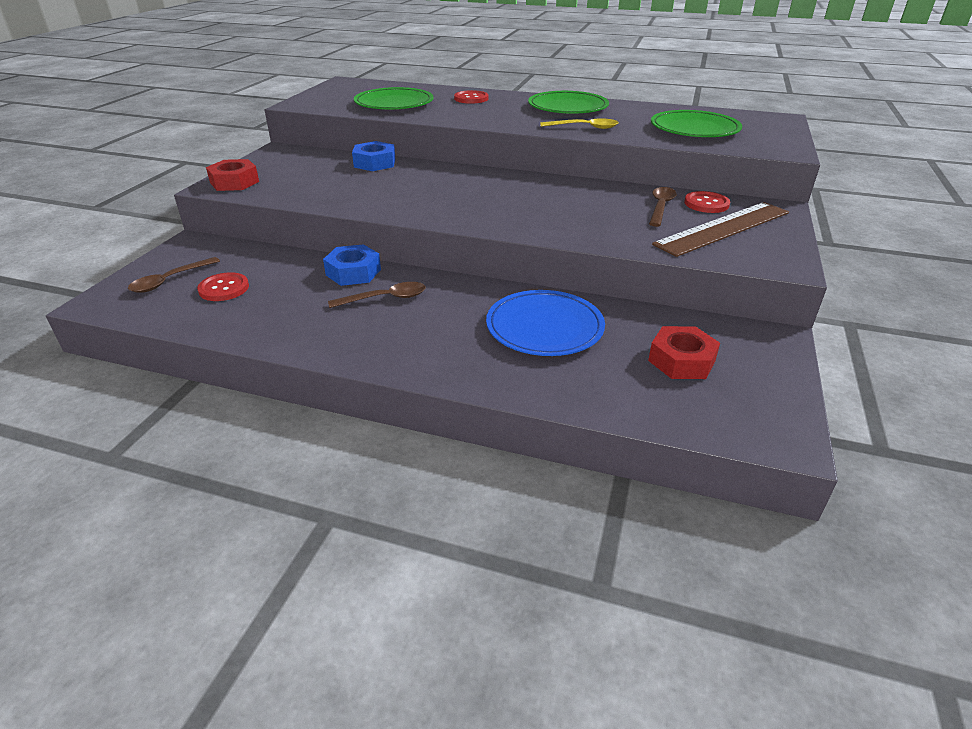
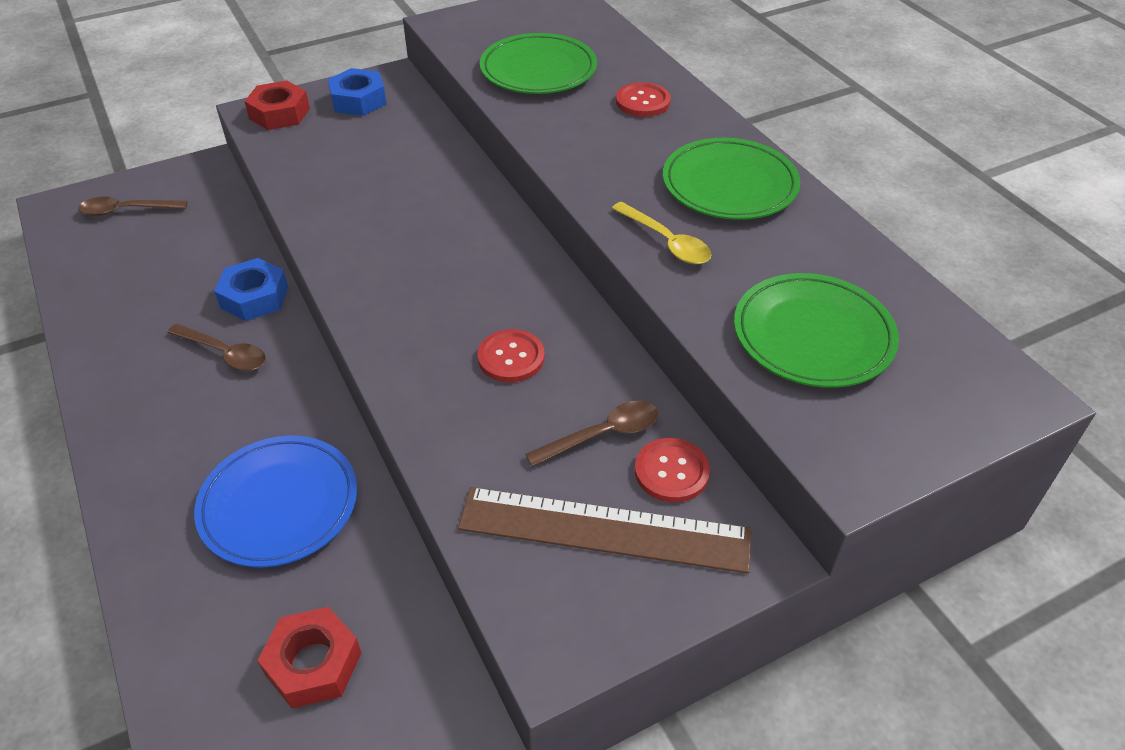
camera: 45 degrees right, 10 degrees up
(224, 288) = (143, 248): red button -> red button (511, 357)
(375, 163) = (439, 152): blue nut -> blue nut (358, 100)

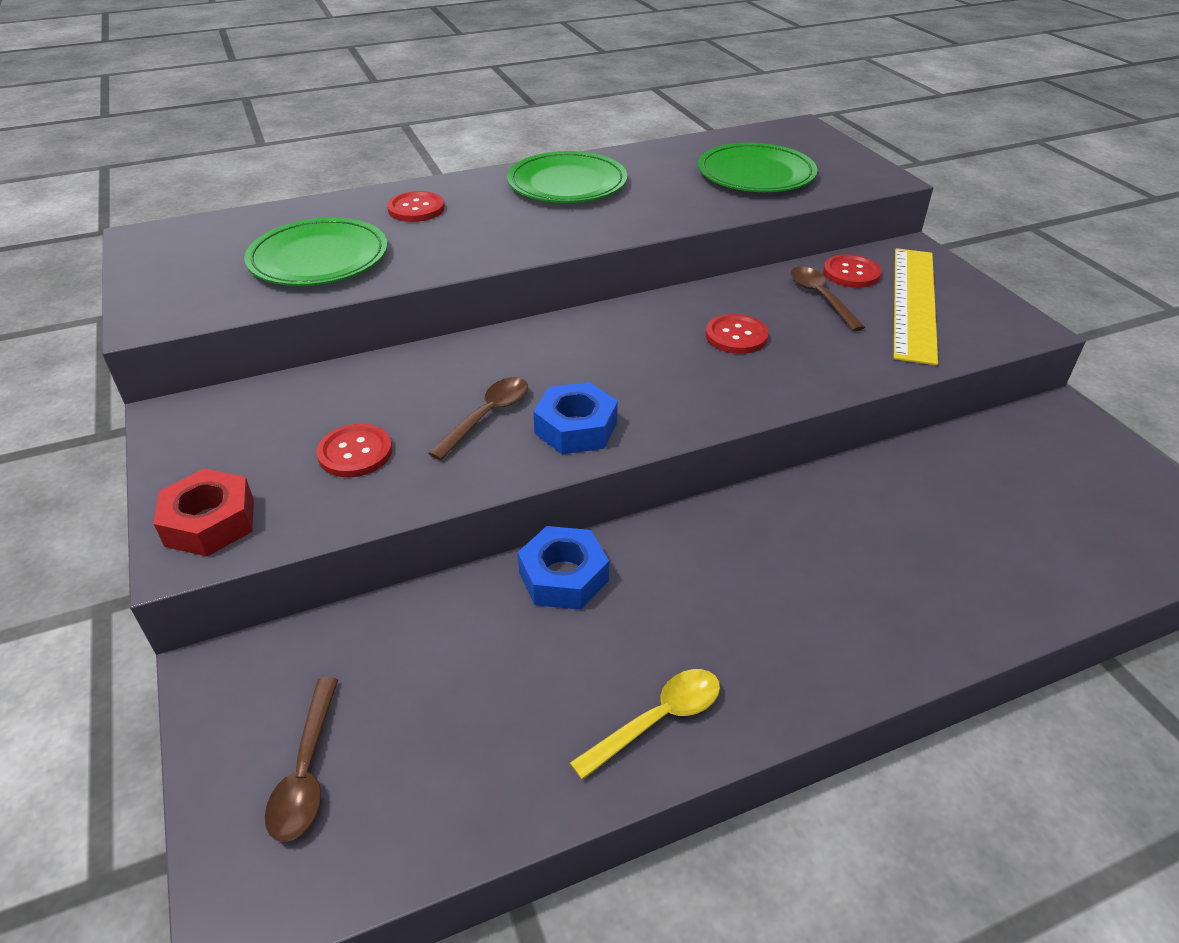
camera: 85 degrees left, 5 degrees down
(225, 353) = (667, 594): brown spoon -> brown spoon (487, 416)
(279, 504) = (885, 526): blue plate -> none
(313, 663) = (1043, 491): red nut -> none
(342, 155) = (355, 452): none -> red button
(358, 100) = (219, 444): blue nut -> blue nut (576, 428)
(604, 530) = (914, 303): brown ruler -> yellow ruler
(666, 242) = (644, 214): yellow spoon -> yellow spoon (657, 720)

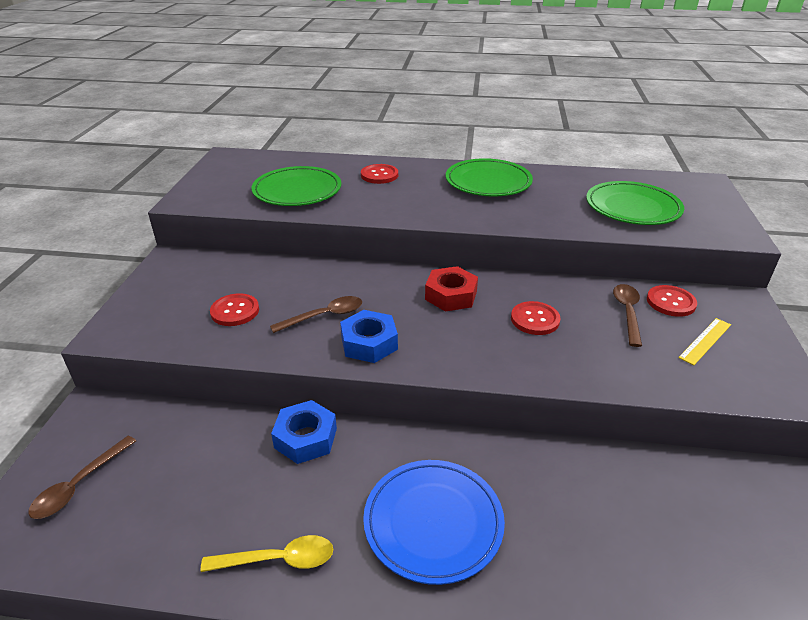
camera: 30 degrees right, 5 degrees down
(210, 522) = (133, 322): red nut -> red nut (451, 295)
(786, 599) = (433, 522): none -> blue plate
(914, 303) = (705, 341): yellow ruler -> yellow ruler, size x0.47

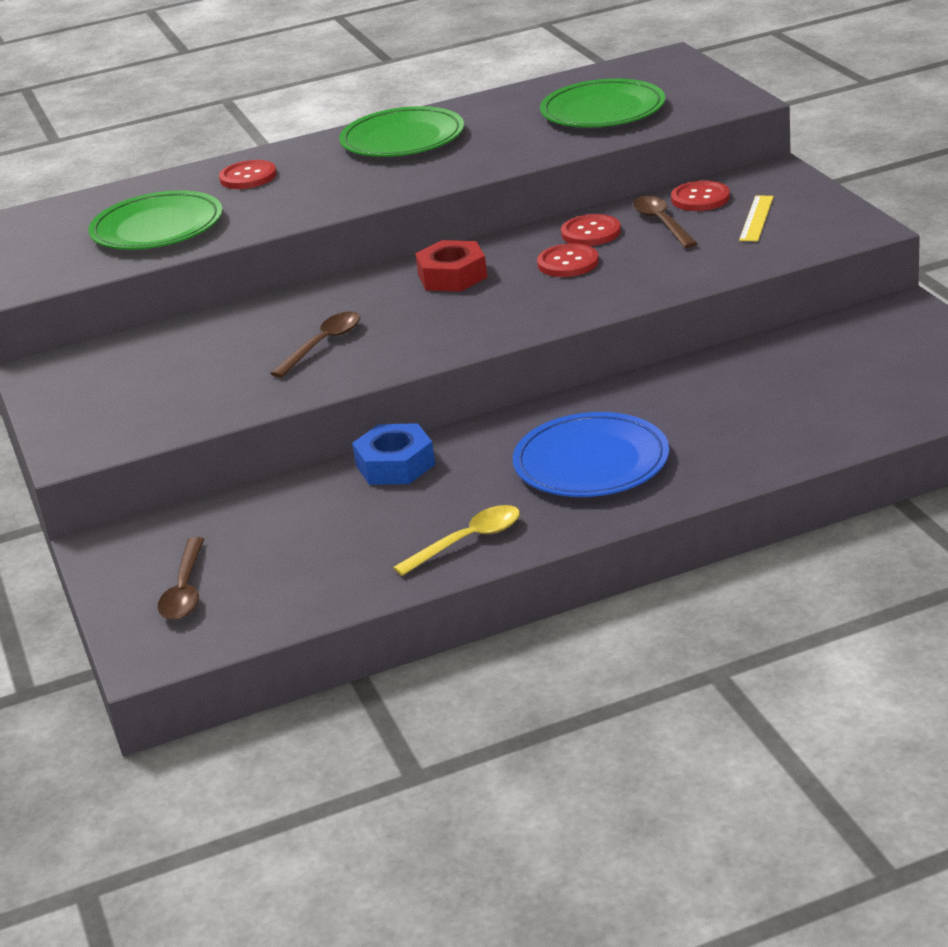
camera: 25 degrees left, 5 degrees down
(235, 311) = (205, 380): red button -> red button (591, 232)
(369, 343) = (404, 345): blue nut -> none

